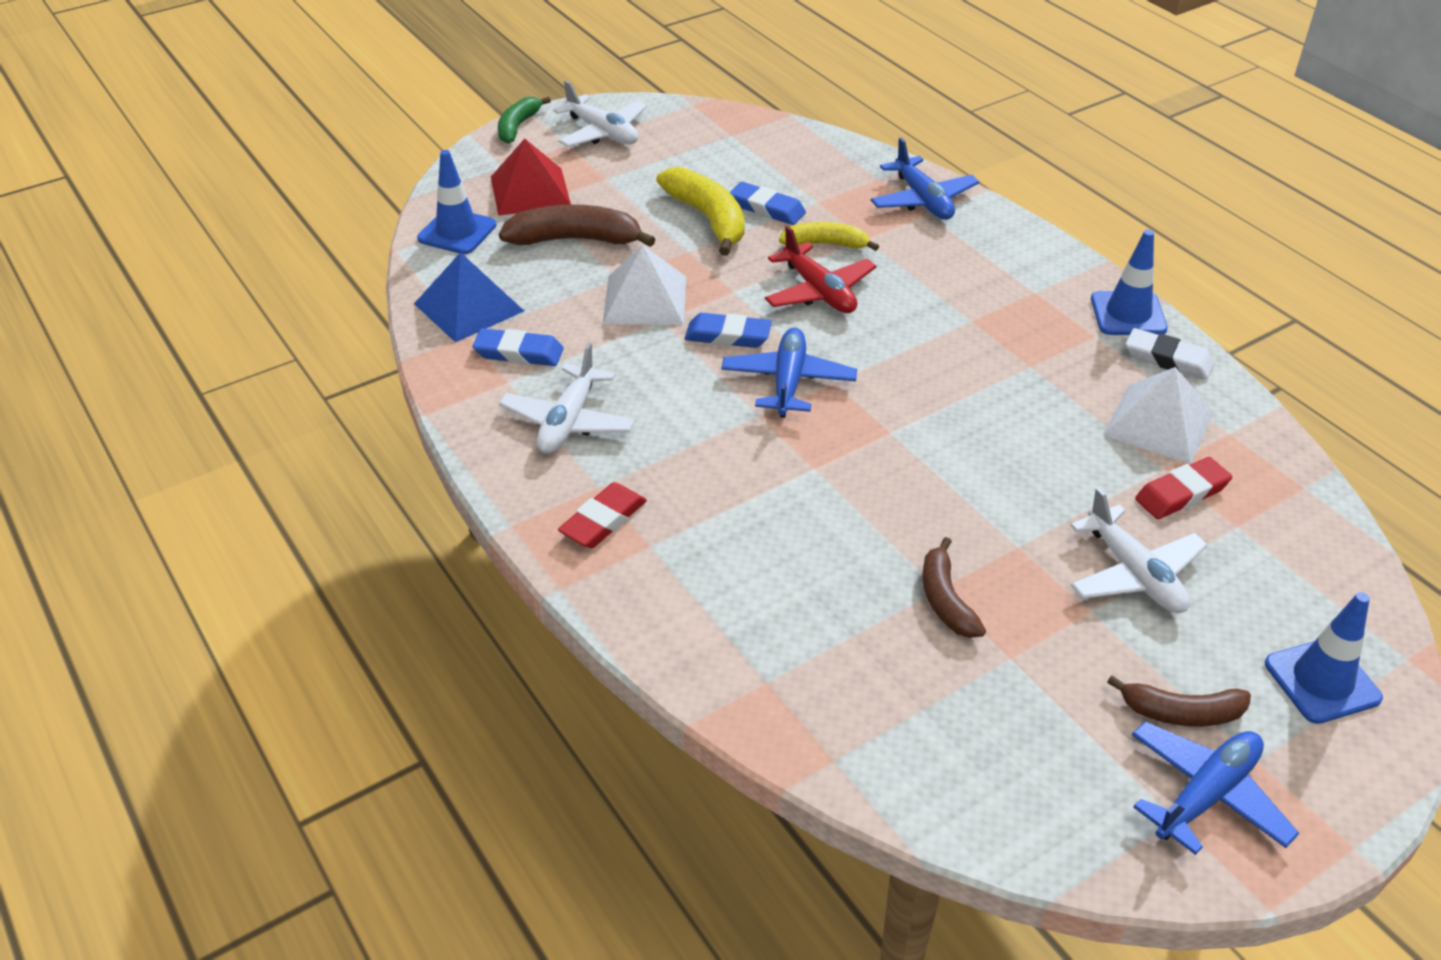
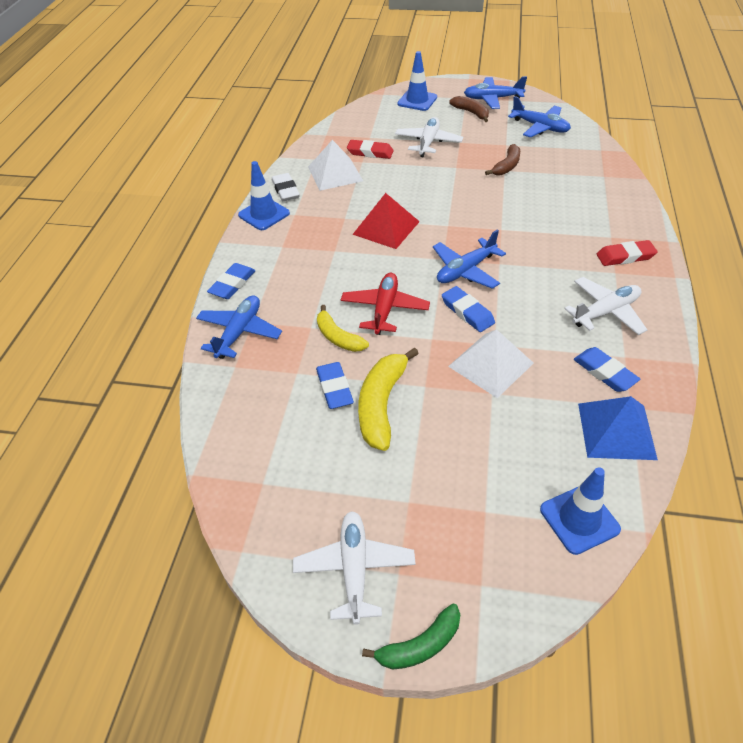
camera: 135 degrees left, 5 degrees up
(530, 191) = (483, 530): red pyramid -> red pyramid (386, 228)
(575, 240) = (491, 447): brown banana -> none
(1009, 230) = (232, 284): none -> blue eraser
(1009, 756) = (540, 127): none -> blue plane

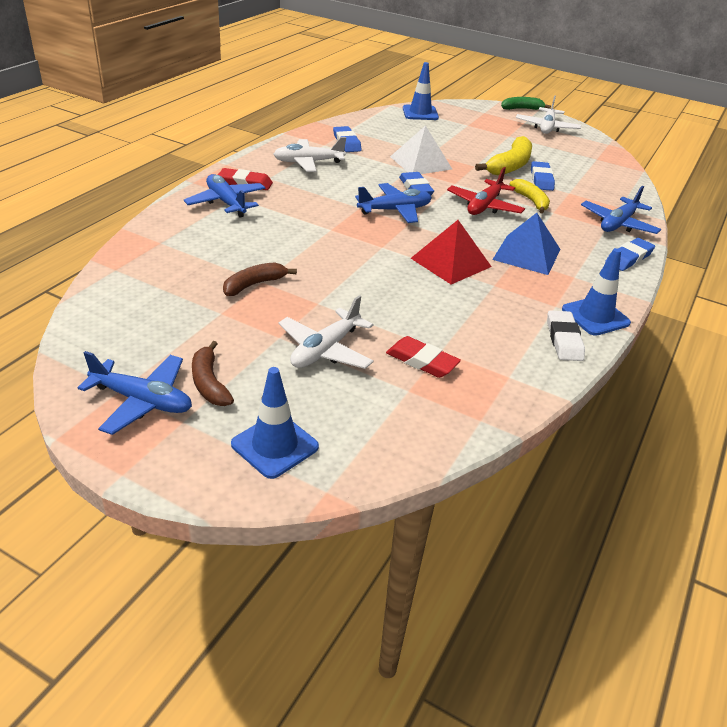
camera: 165 degrees left, 10 degrees down
(335, 173) = (487, 343): white pyramid -> none
(540, 127) = (142, 323): blue plane -> blue plane (226, 202)
(616, 431) = (368, 126): blue pyramid -> blue pyramid (527, 254)

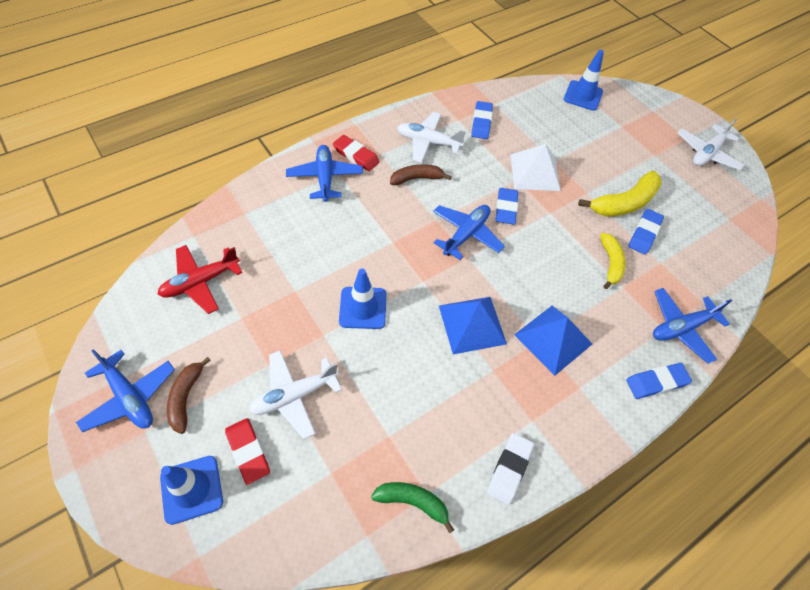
camera: 25 degrees right, 20 degrees up
(254, 285) = (286, 293): brown banana -> brown banana (416, 178)
(395, 210) = (466, 234): blue plane -> blue plane turned 60 degrees counterclockwise
(422, 361) = (364, 443): red eraser -> red eraser (248, 451)
(450, 262) = (472, 324): red pyramid -> blue pyramid
(484, 206) = (557, 256): red plane -> red plane (200, 282)
(521, 109) = (699, 115): green banana -> green banana (412, 502)
(595, 316) = (562, 451): blue traffic cone -> blue traffic cone (363, 308)

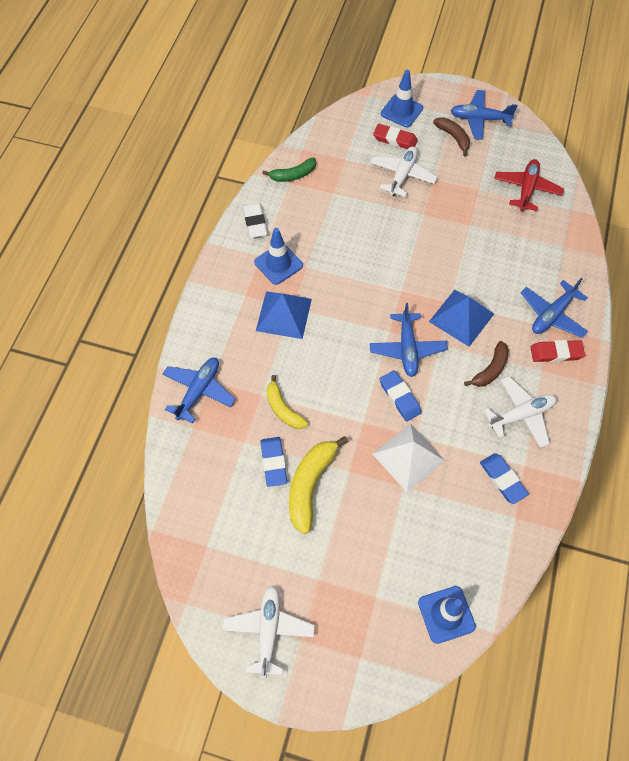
camera: 145 degrees right, 5 degrees up
(325, 178) = (552, 315): blue plane -> blue plane turned 90 degrees clockwise
(363, 308) = (419, 245): blue traffic cone -> blue traffic cone (278, 264)
(472, 324) = (343, 285): blue pyramid -> blue pyramid (461, 317)
(656, 382) = (196, 335): blue eraser -> none

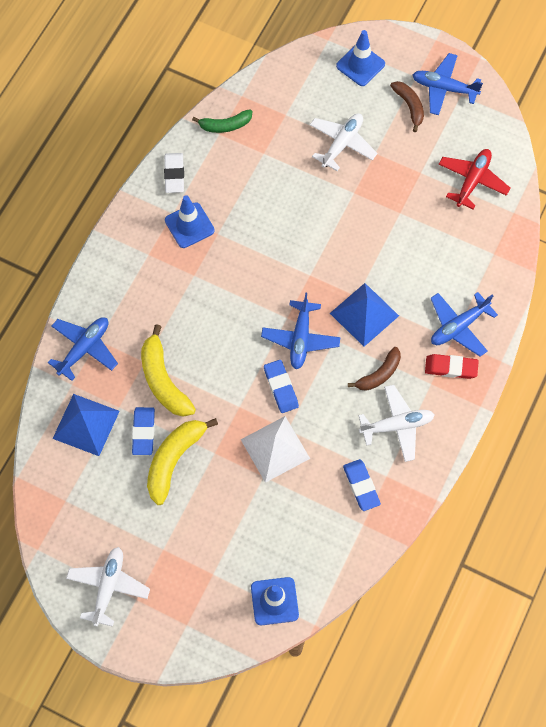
camera: 10 degrees right, 5 degrees up
(283, 314) = (183, 282): blue pyramid -> blue pyramid (86, 424)
(283, 409) = (163, 380): yellow banana -> yellow banana, size x1.57
(395, 139) = (344, 99): red eraser -> none

